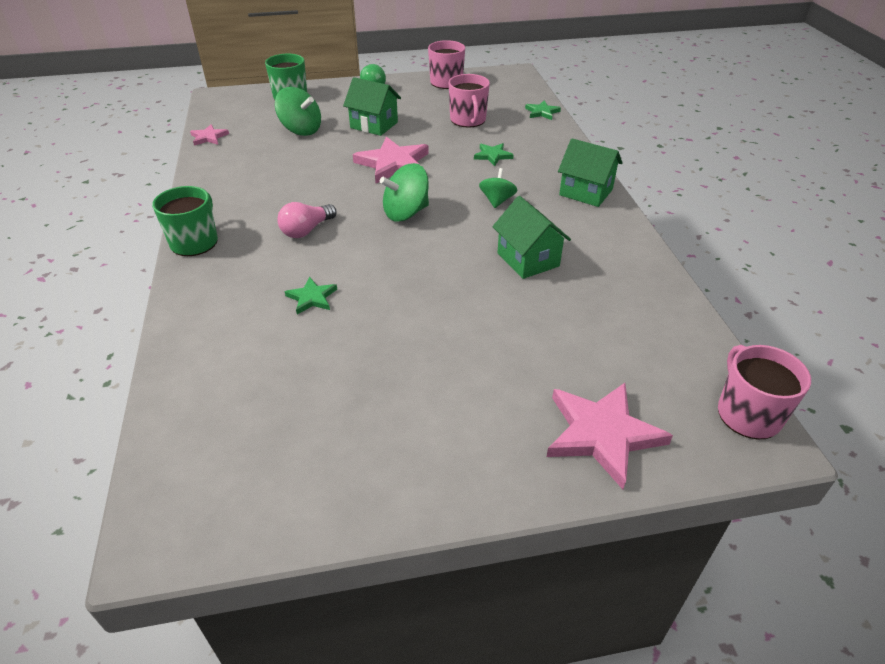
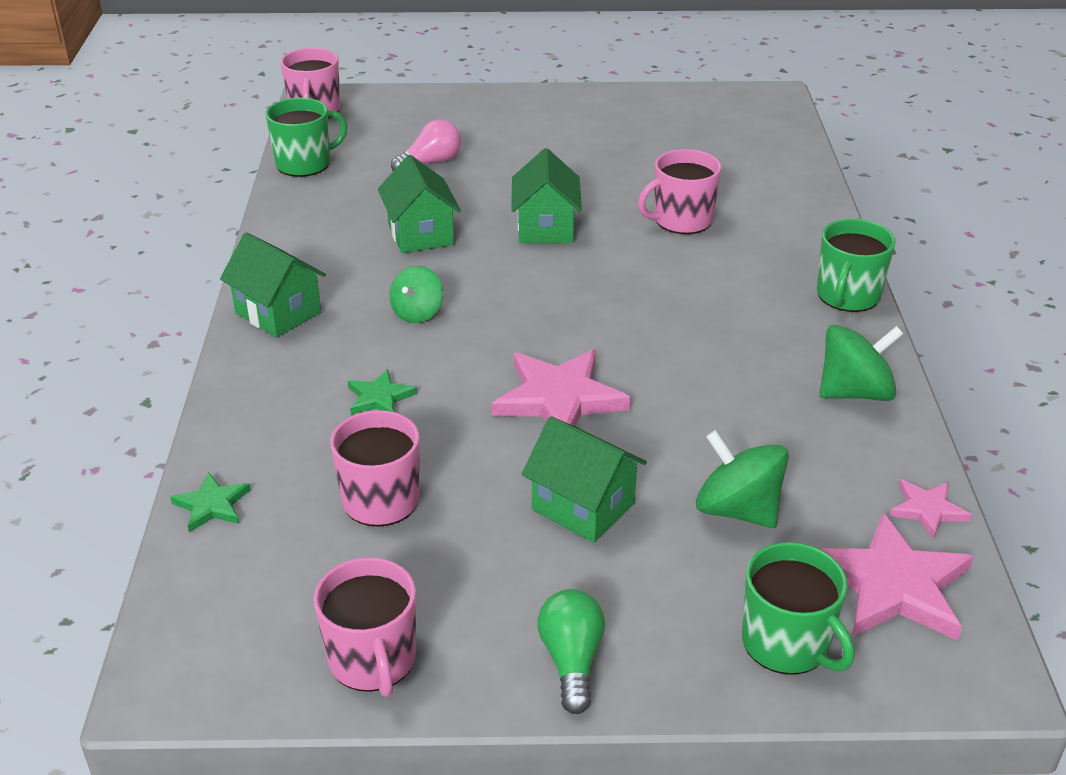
camera: 170 degrees left, 5 degrees down
(306, 230) = (698, 296): pink light bulb -> pink light bulb (431, 162)
(312, 298) = (681, 220): green star -> pink mug
(406, 213) = (556, 308): green spinning top -> green spinning top (854, 392)
(429, 277) = (545, 228): none -> green house
(602, 434) = (439, 111): pink star -> pink star (893, 585)
(684, 326) = (305, 163): none -> green mug

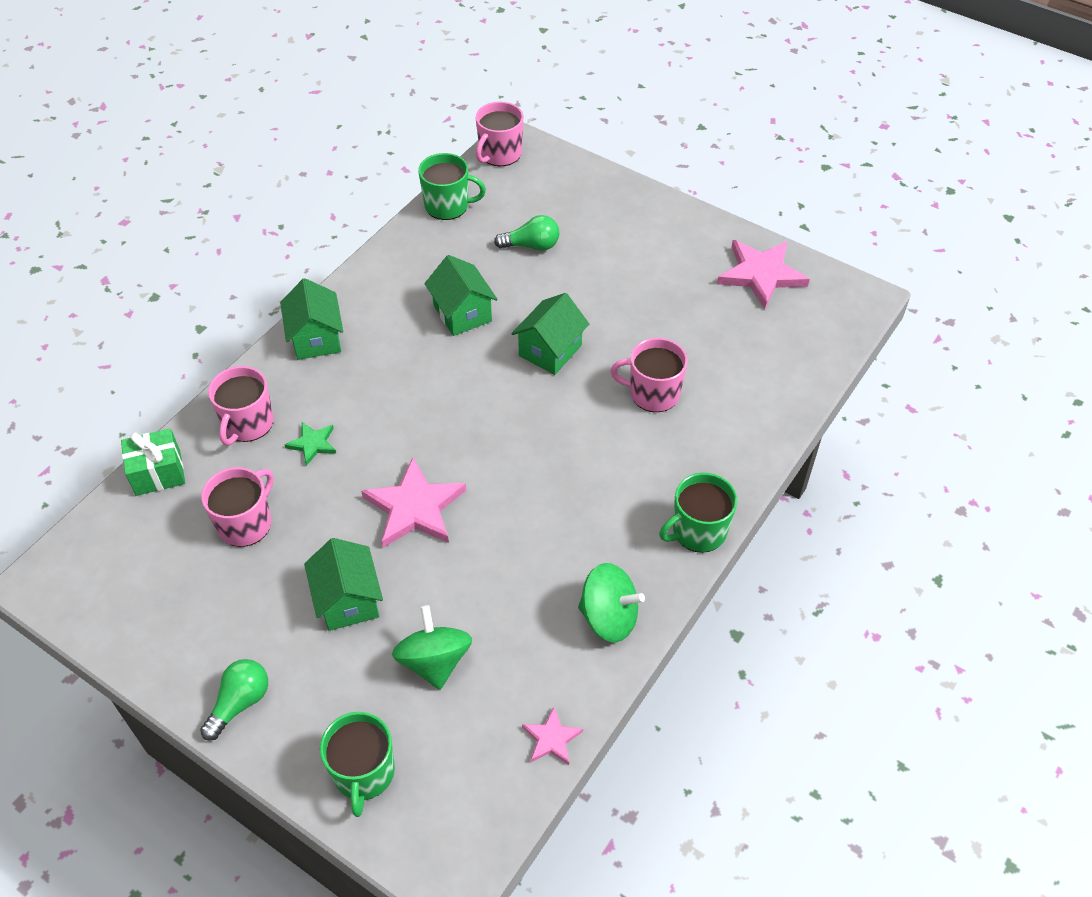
camera: 35 degrees right, 15 degrees up
(212, 505) = (158, 473): green star -> green gift
(373, 660) = (145, 633): pink mug -> pink mug (247, 424)
(417, 312) = (397, 384): green spinning top -> none
(420, 234) = (462, 313): green house -> green house turned 45 degrees counterclockwise
(431, 162) = (531, 245): pink light bulb -> green light bulb
(893, 585) = (468, 777): pink star -> pink star (761, 274)

